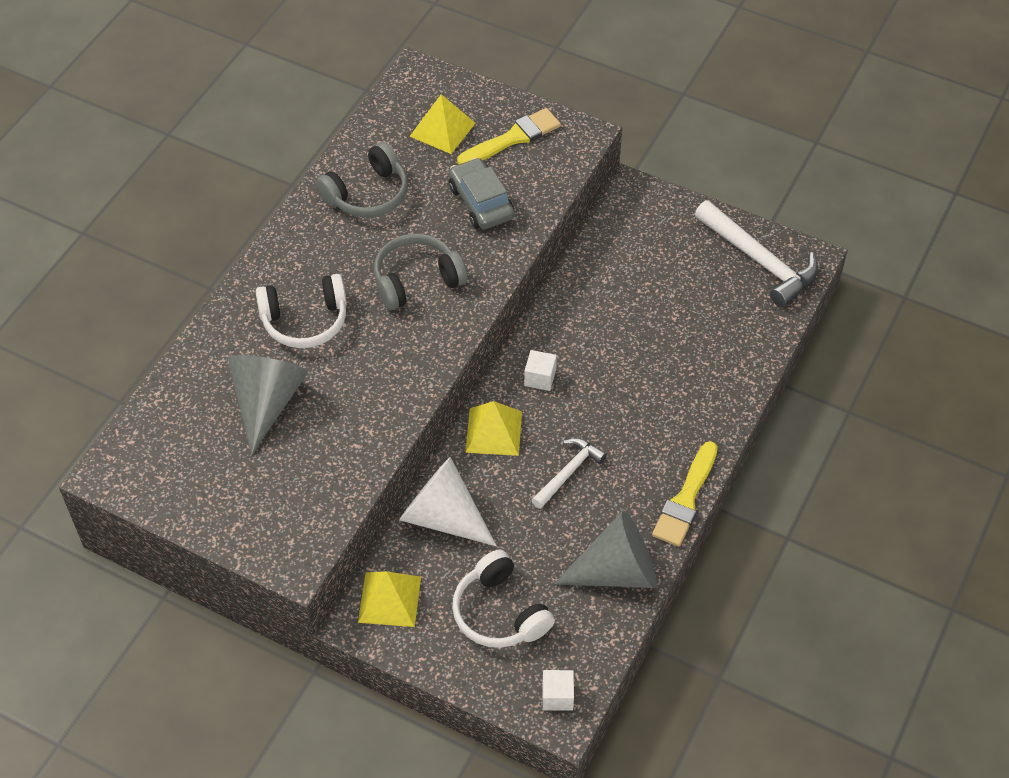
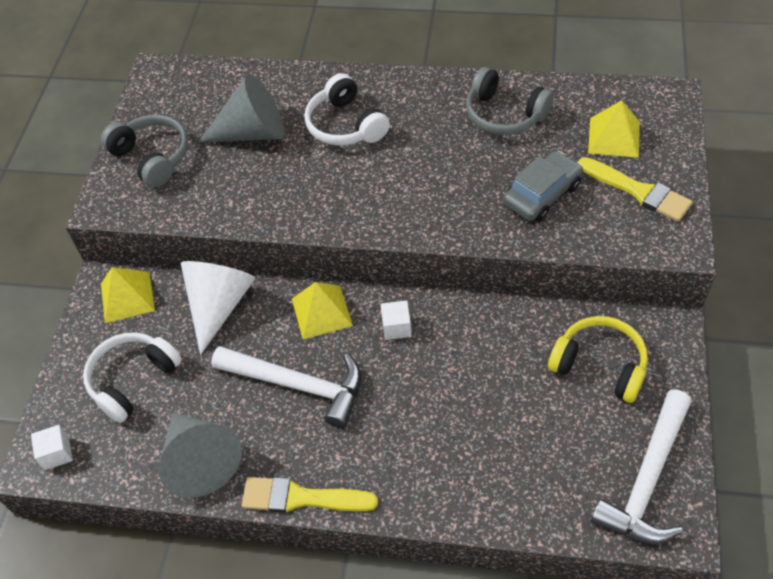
camera: 75 degrees right, 0 degrees up
(416, 280) = (425, 180): grey headphones -> grey headphones (152, 157)
(568, 472) = (298, 385): white hammer -> white hammer, size x1.71
(645, 250) = (599, 365): none -> yellow headphones

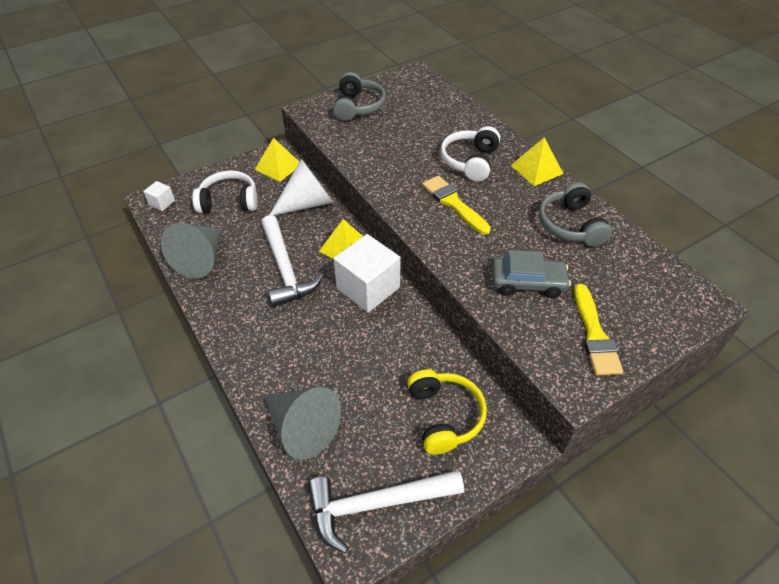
camera: 45 degrees right, 5 degrees down
(253, 132) = (419, 130): grey cone -> grey cone (302, 428)
(301, 497) = (211, 318): yellow brush -> yellow brush (453, 203)
(396, 327) = (368, 288): white cube -> white cube, size x2.18
(614, 137) = (625, 292): yellow pyramid -> yellow pyramid (536, 169)

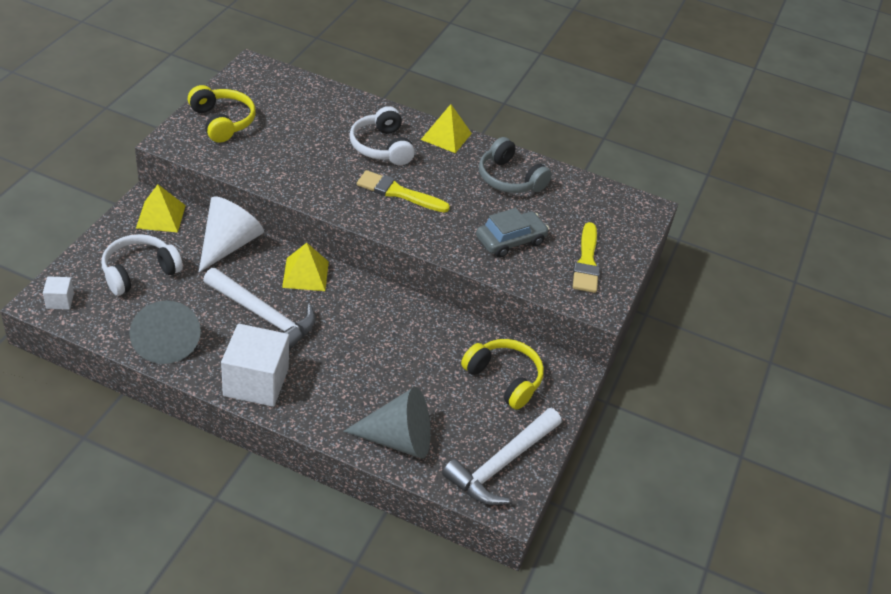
camera: 40 degrees left, 5 degrees down
(358, 106) = (222, 122): grey headphones -> yellow headphones
(368, 288) = (358, 303): white cube -> white cube (256, 382)
(594, 334) = (586, 262): yellow brush -> yellow brush turned 45 degrees clockwise

